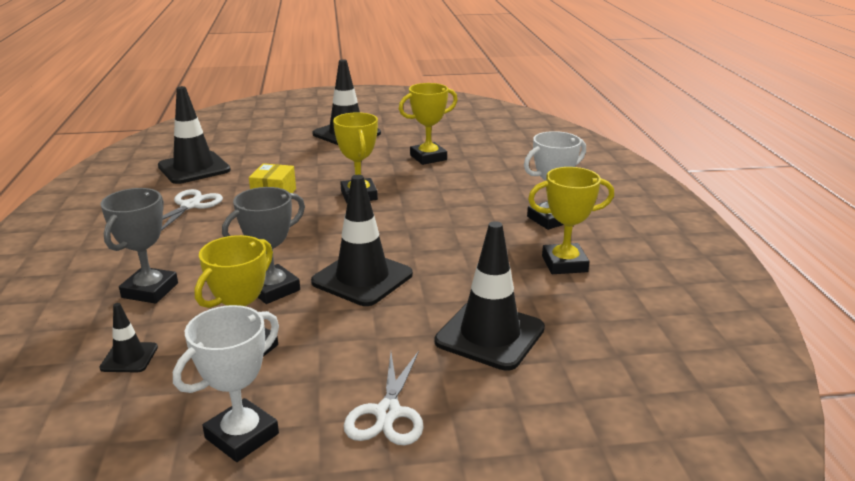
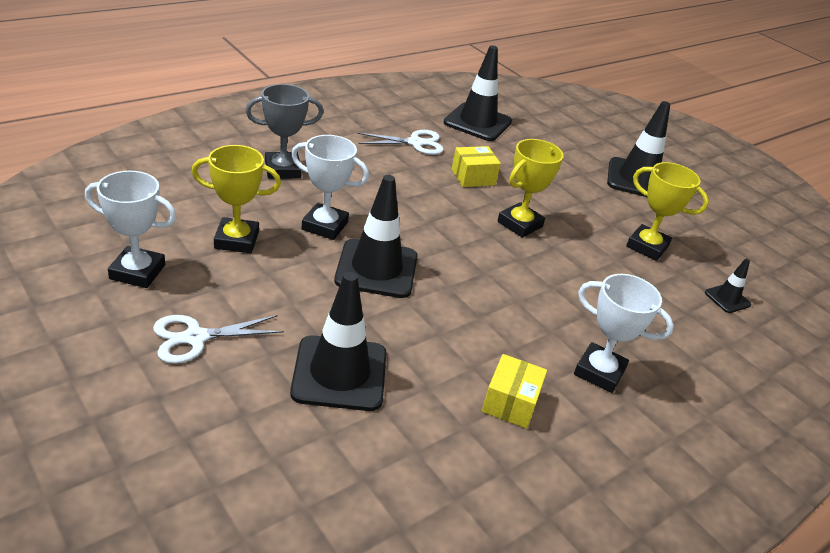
camera: 55 degrees right, 10 degrees up
(129, 357) = (198, 192): black traffic cone -> black traffic cone (727, 299)
(273, 289) = (325, 226): grey trophy -> white trophy
(564, 264) = (510, 403): yellow trophy -> yellow box

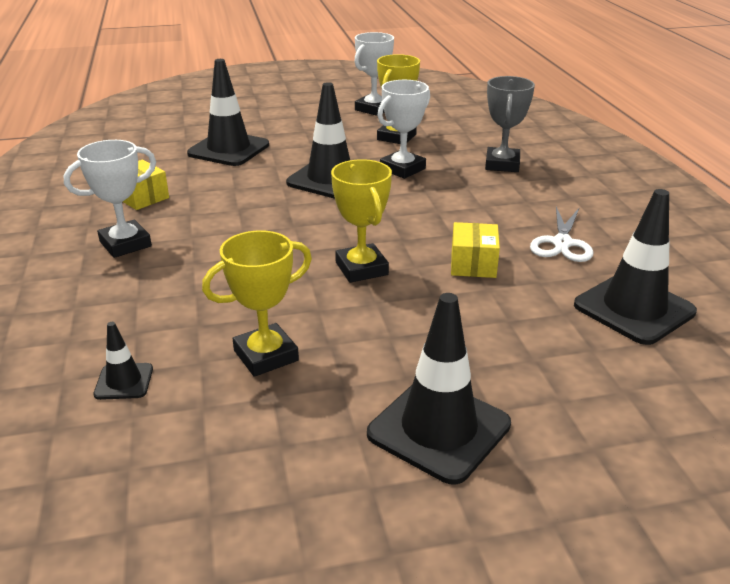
camera: 120 degrees right, 5 degrees down
(195, 338) = (297, 118): white scissors -> none

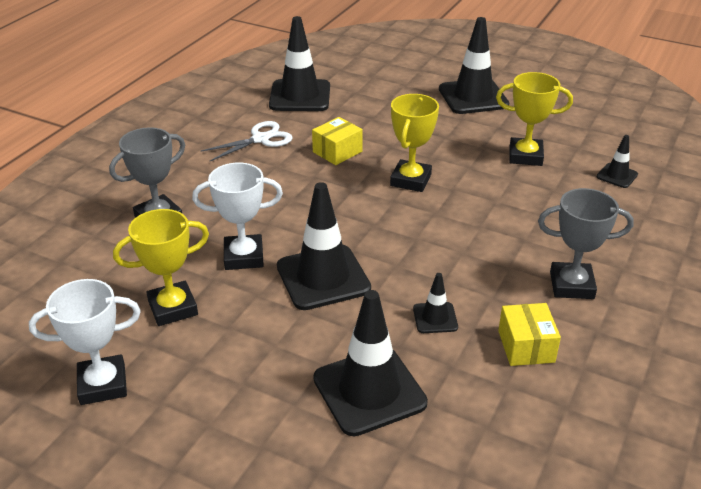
camera: 140 degrees left, 5 degrees up
(125, 244) = (571, 285): white trophy -> grey trophy
(222, 188) = (435, 318): none -> black traffic cone

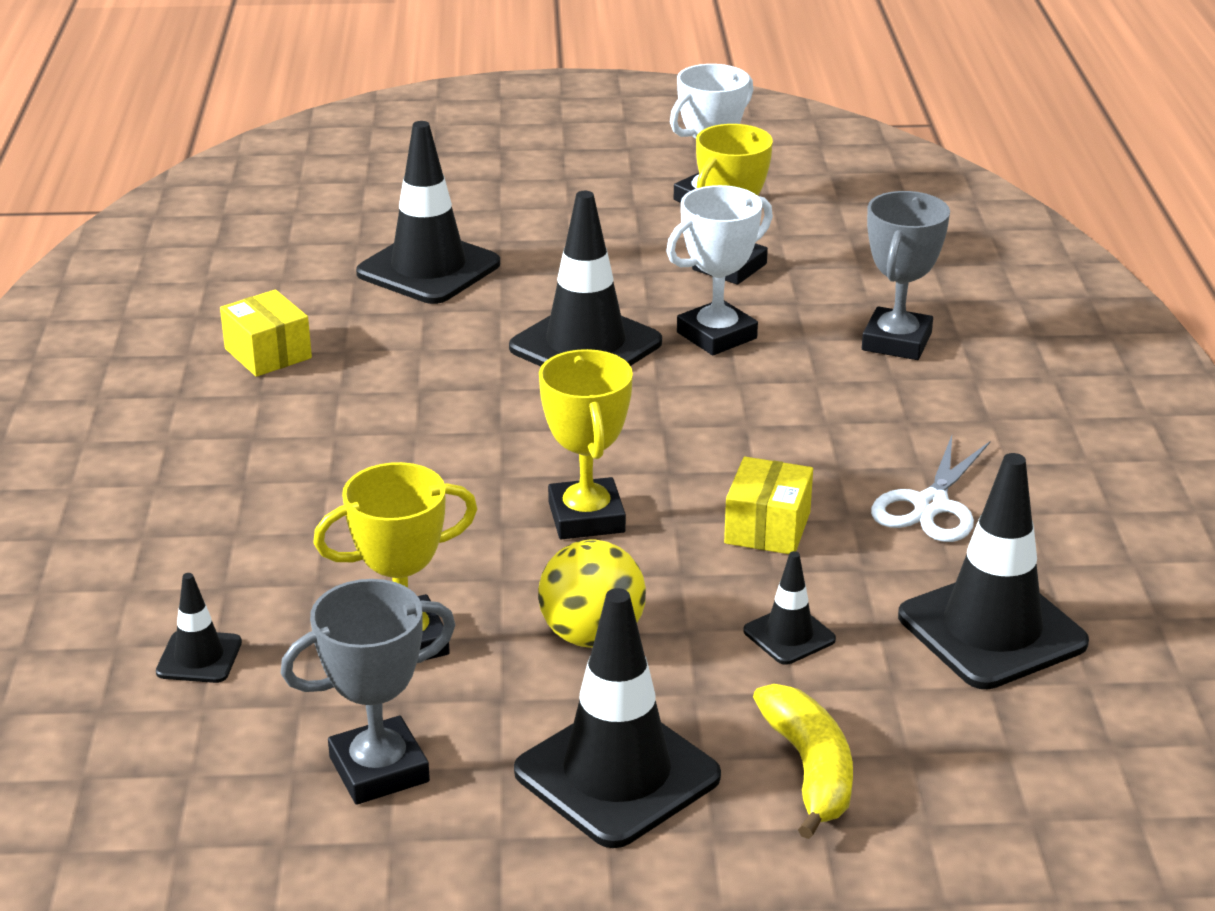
camera: 150 degrees right, 5 degrees down
(409, 81) = (809, 770): none -> yellow banana
(435, 318) = (401, 347): black traffic cone -> black traffic cone (789, 635)
(447, 136) = (592, 635): none -> yellow ball
(571, 285) = (230, 437): grey trophy -> grey trophy (379, 769)

